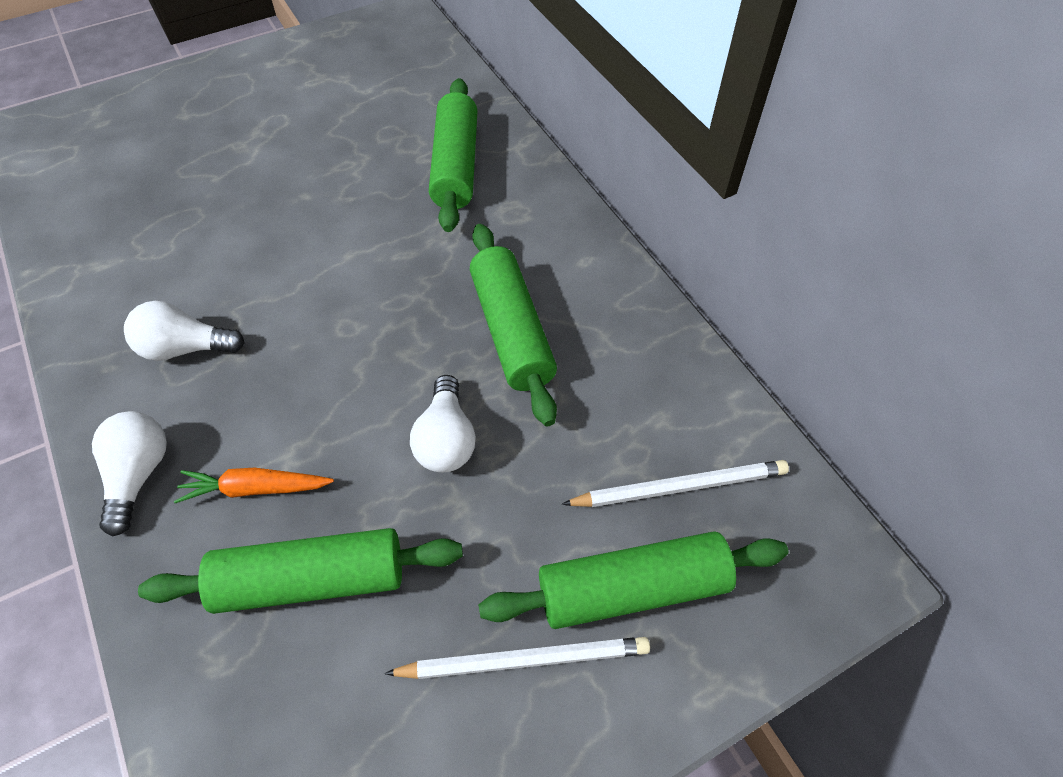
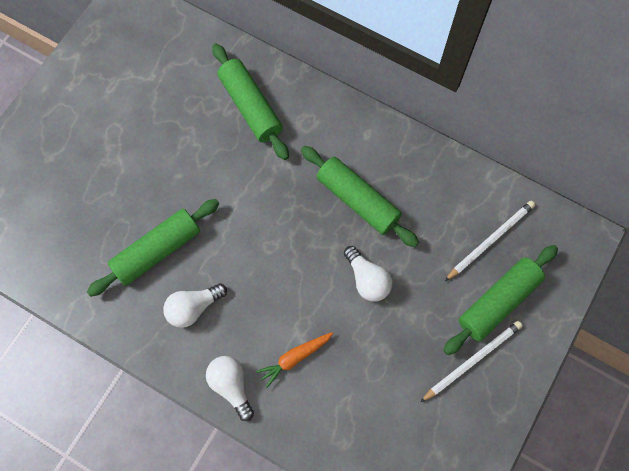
camera: 30 degrees left, 15 degrees up
(311, 579) = (355, 383): green rolling pin -> green rolling pin (157, 250)

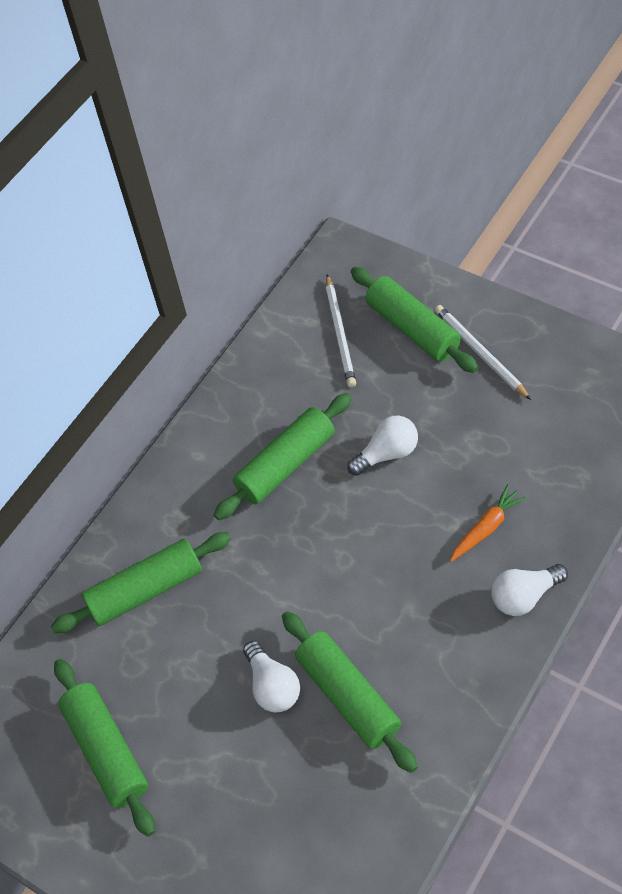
camera: 80 degrees left, 15 degrees down
(130, 93) = (106, 751): none -> green rolling pin
(193, 308) = (426, 646): white light bulb -> white light bulb (272, 686)
(294, 358) = (486, 528): orange carrot -> orange carrot turned 105 degrees counterclockwise
(490, 240) = (340, 333): white pencil -> white pencil turned 150 degrees counterclockwise

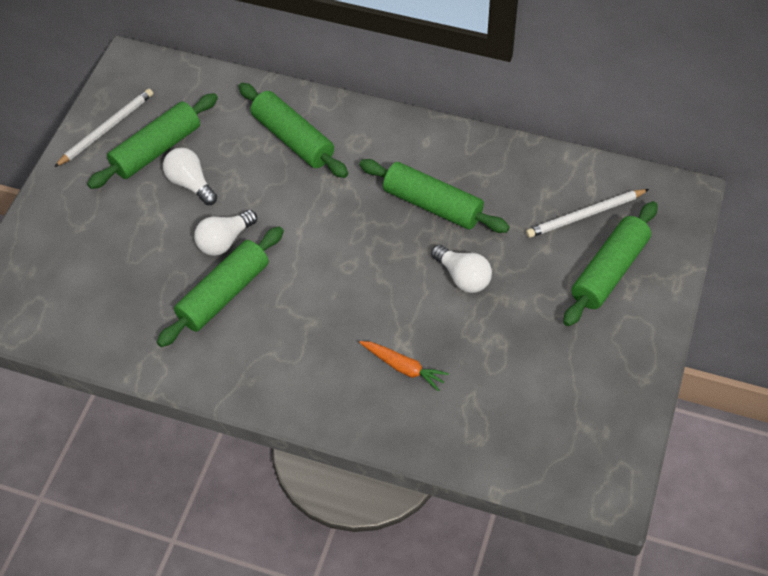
camera: 70 degrees right, 0 degrees up
(480, 353) = (597, 331): white pencil -> white pencil (106, 129)
(524, 596) = (340, 408): white light bulb -> white light bulb (190, 183)

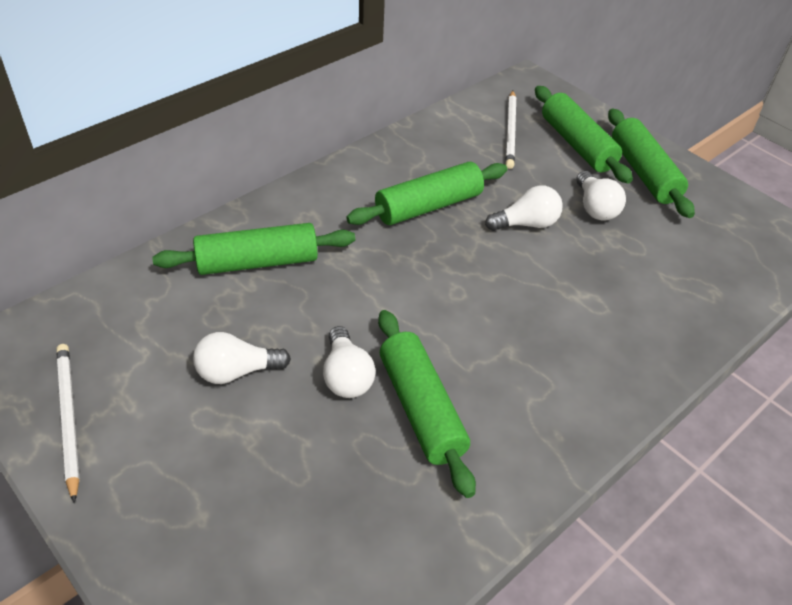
camera: 65 degrees left, 10 degrees down
(156, 149) = (154, 382): green rolling pin -> green rolling pin (643, 173)
(403, 367) = (607, 306): orange carrot -> none
(524, 317) = (595, 208): none -> white light bulb

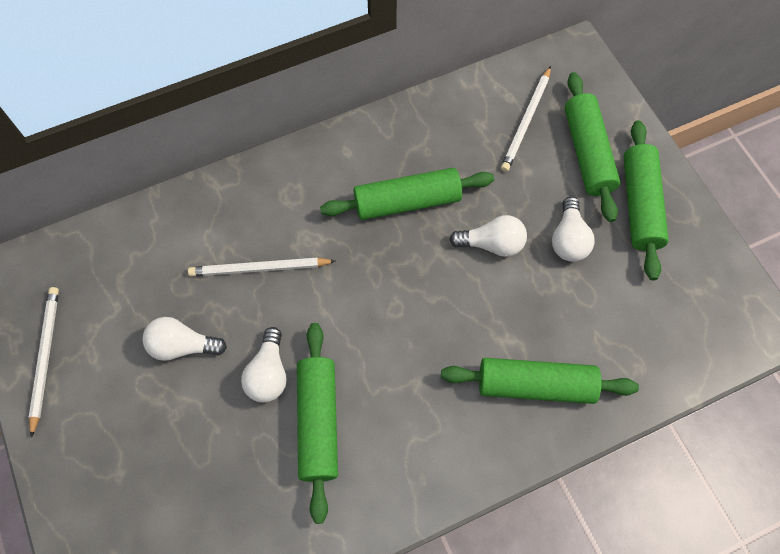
camera: 20 degrees right, 20 degrees up
(257, 262) = (233, 233): green rolling pin -> green rolling pin (535, 385)
(298, 286) = (259, 268): none -> white pencil

